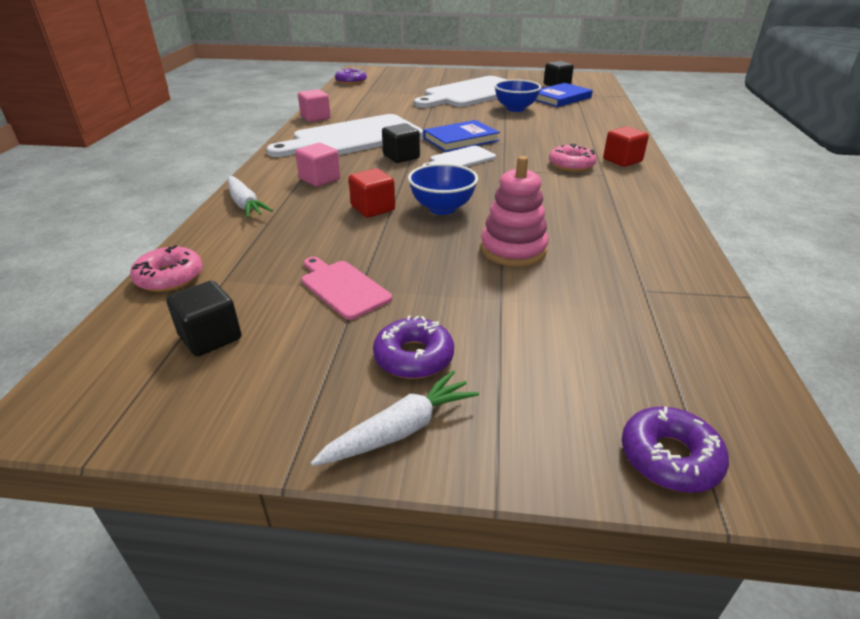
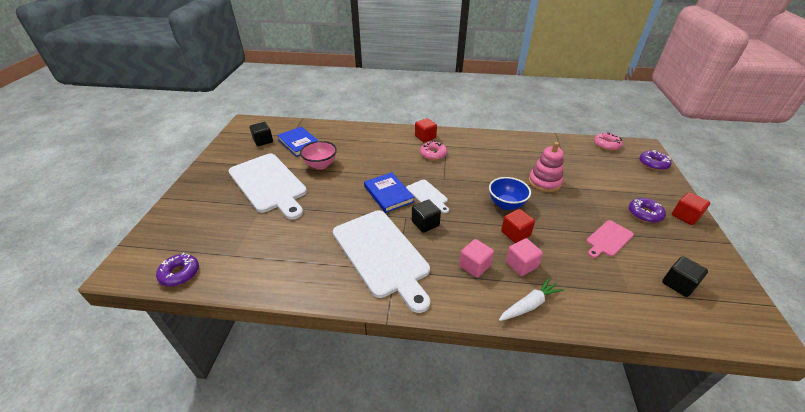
camera: 90 degrees left, 5 degrees up
(170, 277) = (641, 321): pink donut -> pink donut (606, 145)
(315, 118) = (318, 289): pink cube -> pink cube (521, 265)
(400, 430) = (685, 216): white carrot -> red cube
(515, 109) = (320, 165): blue bowl -> pink bowl

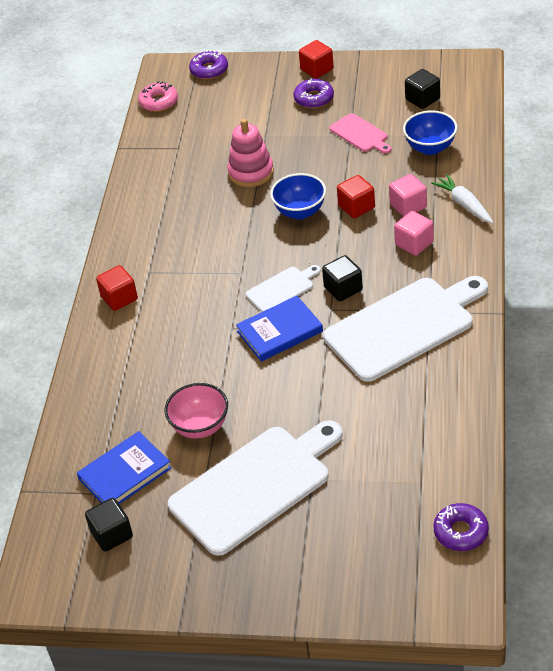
camera: 85 degrees left, 5 degrees up
(433, 154) = (173, 286): pink donut -> none
(605, 285) = (430, 148): none -> blue bowl

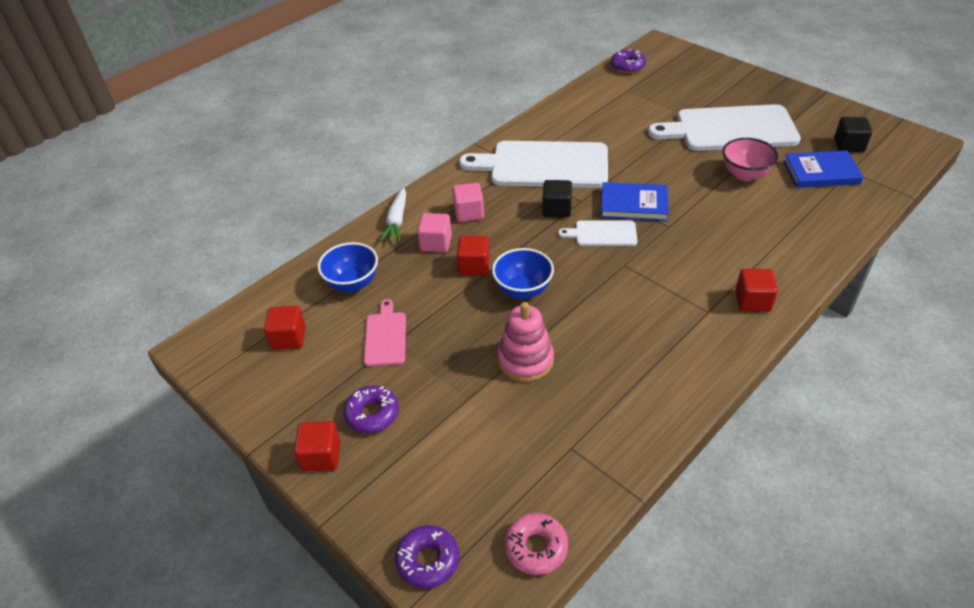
camera: 145 degrees left, 0 degrees up
(422, 99) = (289, 338): black cube -> red cube

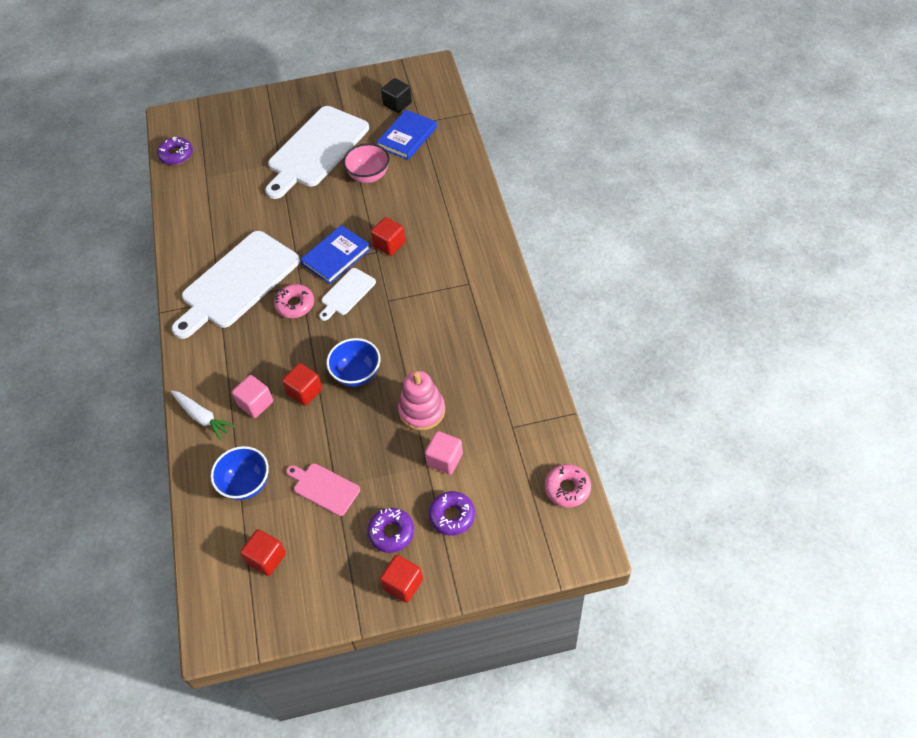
camera: 55 degrees left, 10 degrees up
(428, 560) = (534, 555): purple donut -> purple donut (452, 516)
(469, 213) = (242, 363): pink cube -> pink cube (444, 459)
(556, 209) = (295, 305): black cube -> pink donut
(752, 301) = (480, 255): red cube -> red cube (389, 244)

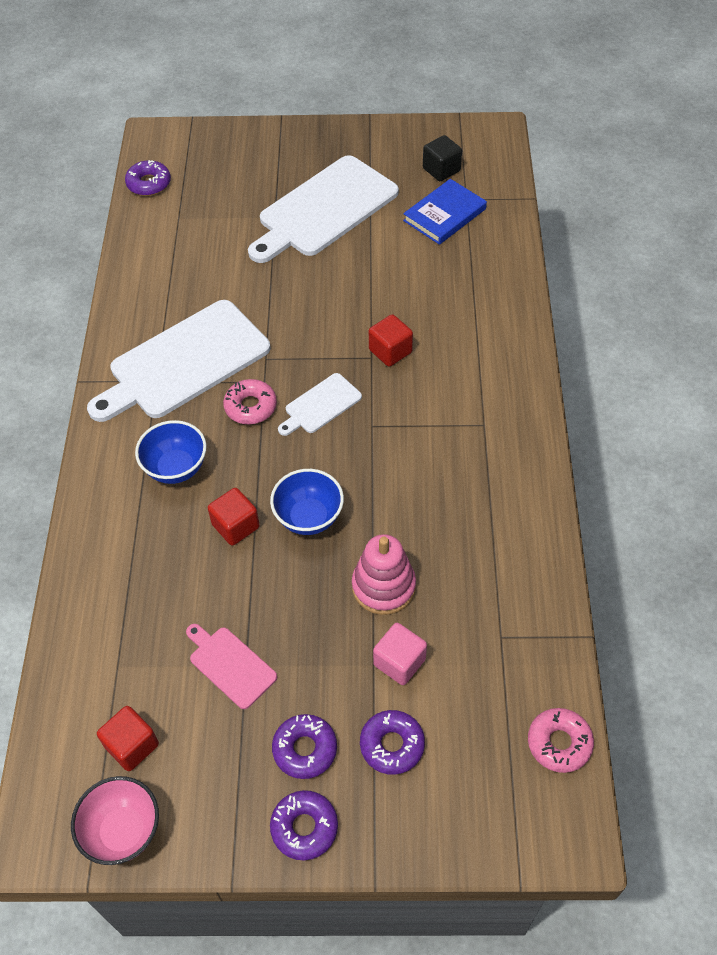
camera: 10 degrees right, 0 degrees up
(202, 417) = (97, 532): white carrot -> none
(246, 484) = (130, 636): blue bowl -> blue bowl (176, 468)
(255, 403) = (169, 528): pink cube -> none
(336, 256) = (318, 353): blue book -> none
(369, 176) = (384, 256): pink bowl -> pink bowl (123, 831)
(403, 584) = (304, 827): red cube -> purple donut

